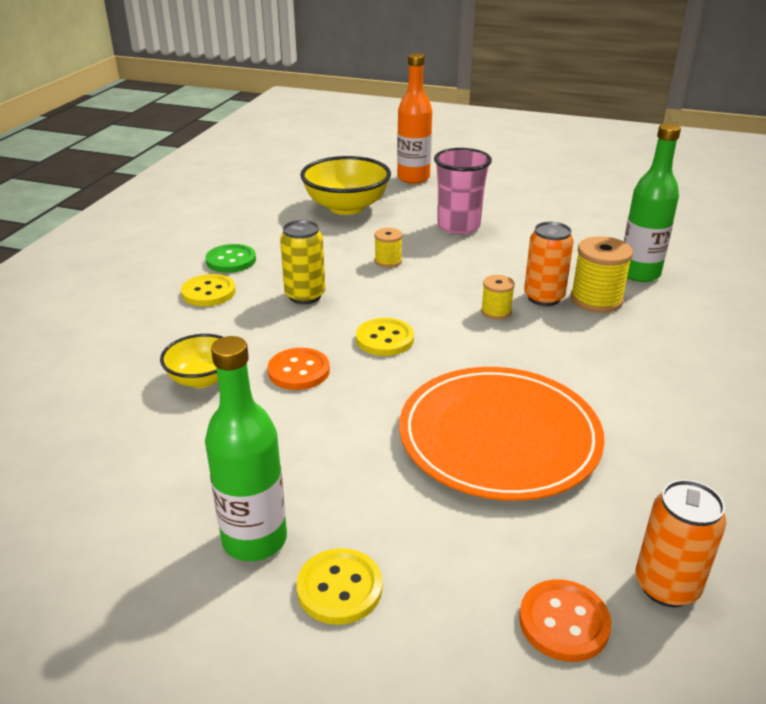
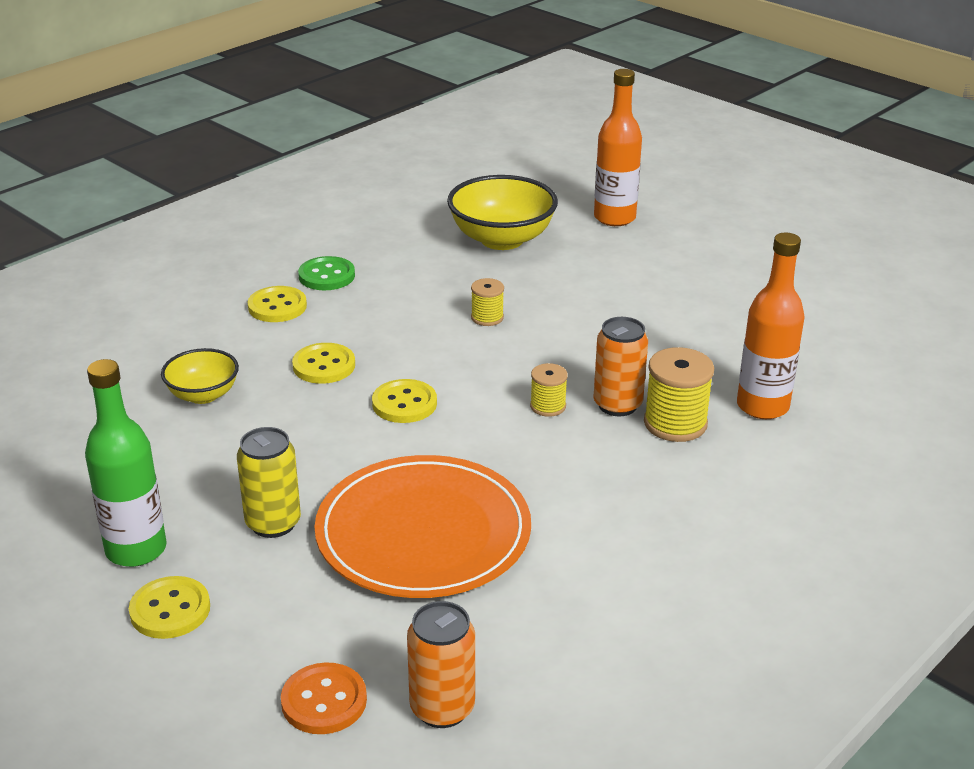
camera: 25 degrees right, 0 degrees up
(290, 327) = (324, 366): none -> yellow button
(299, 371) = (294, 412): orange button -> none
(305, 296) = (367, 335): yellow can -> yellow can (273, 523)
(458, 226) = (607, 294): pink cup -> none
(639, 273) = (762, 406): green bottle -> orange bottle

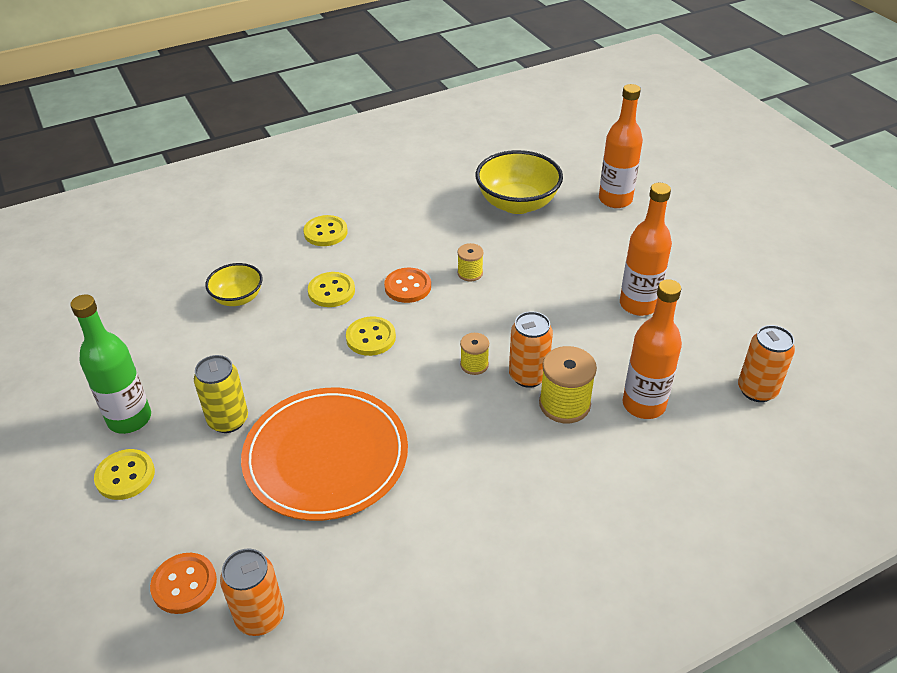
camera: 20 degrees right, 10 degrees up
(326, 276) = (373, 212): green button -> none
(418, 344) = (408, 287): none -> orange button
(701, 314) = (638, 304): none -> orange bottle
(873, 369) = (757, 390): none -> orange can

